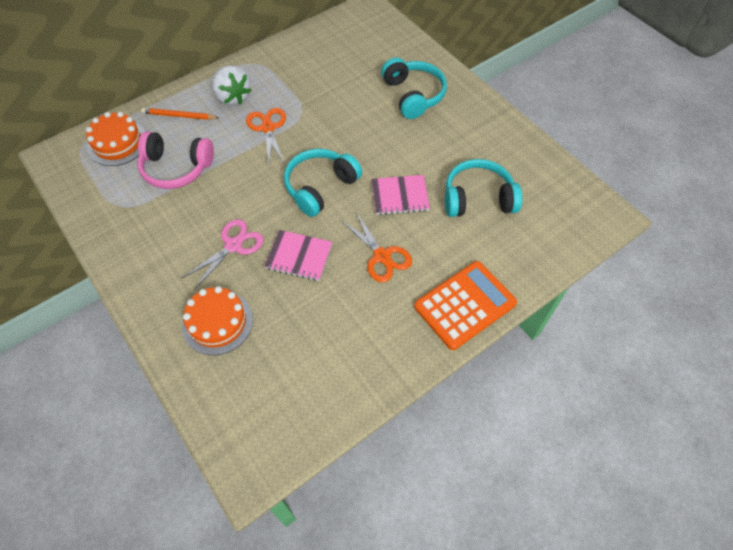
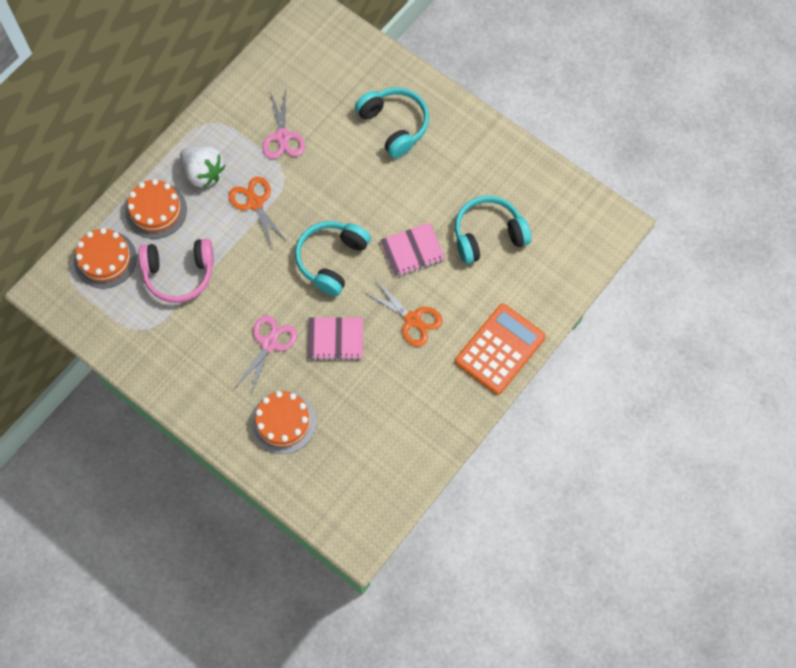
camera: 15 degrees left, 10 degrees up
(179, 116) = (156, 210): orange pencil -> orange cake
(311, 84) = (282, 136): none -> pink scissors

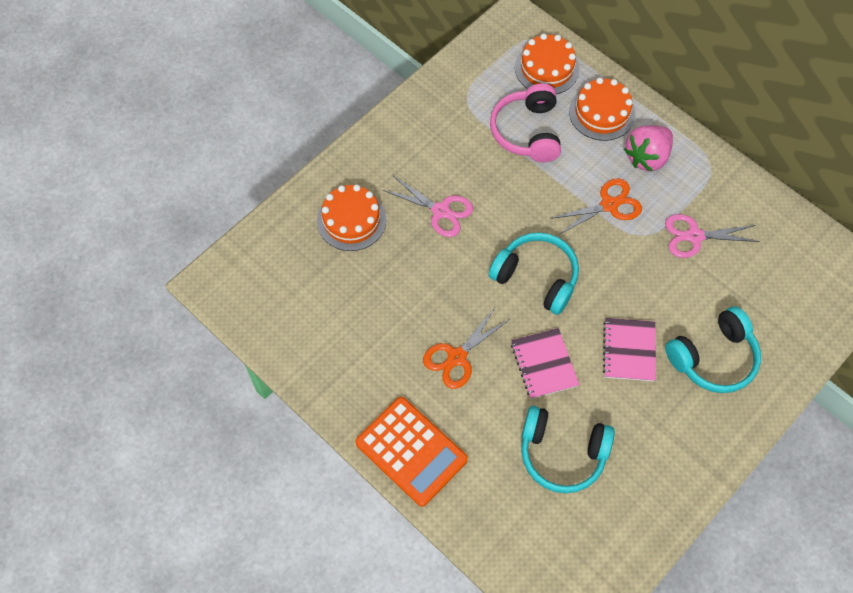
camera: 95 degrees right, 5 degrees down
(203, 173) = (647, 157): white strawberry -> pink strawberry
(335, 339) = (440, 275): pink notebook -> pink notebook (629, 350)
(488, 235) = (562, 453): turquoise headphones -> turquoise headphones turned 120 degrees clockwise

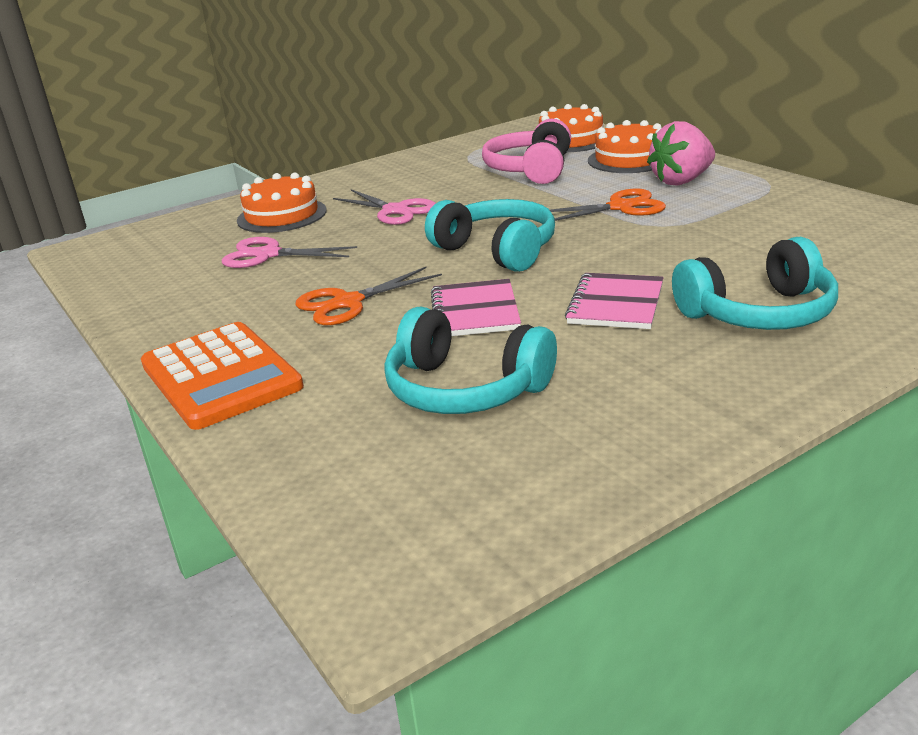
camera: 15 degrees right, 35 degrees down
(694, 236) = (740, 226): pink scissors -> pink scissors (268, 255)

